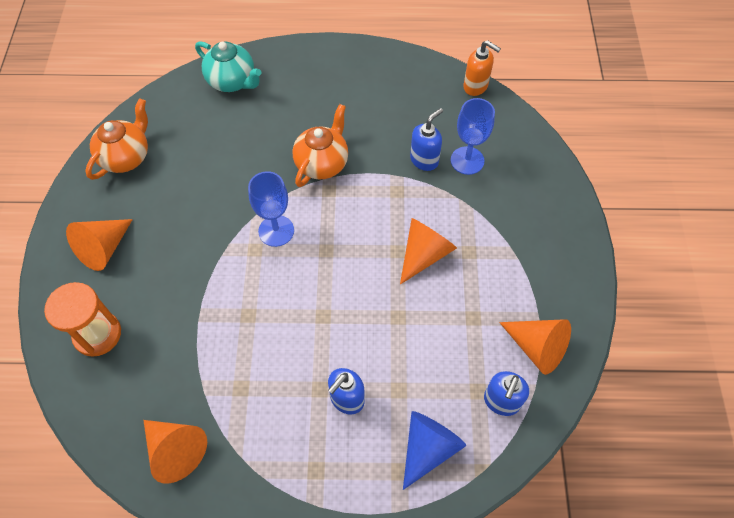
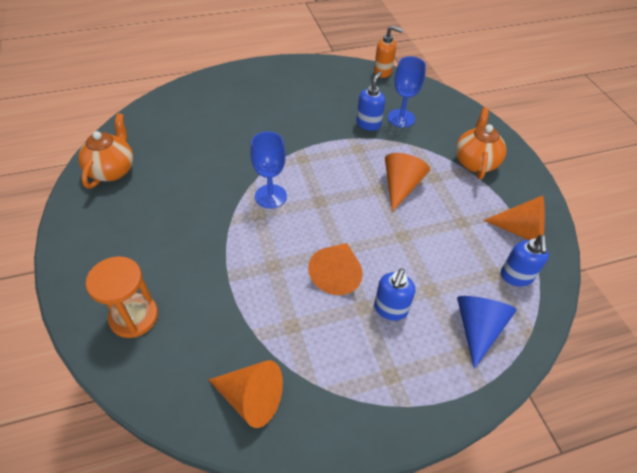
camera: 20 degrees left, 10 degrees down
(104, 249) = (115, 244): orange cone -> orange cone (336, 274)
(232, 81) = (188, 100): turquoise teapot -> none
(322, 163) = (288, 142): orange teapot -> orange teapot (475, 162)

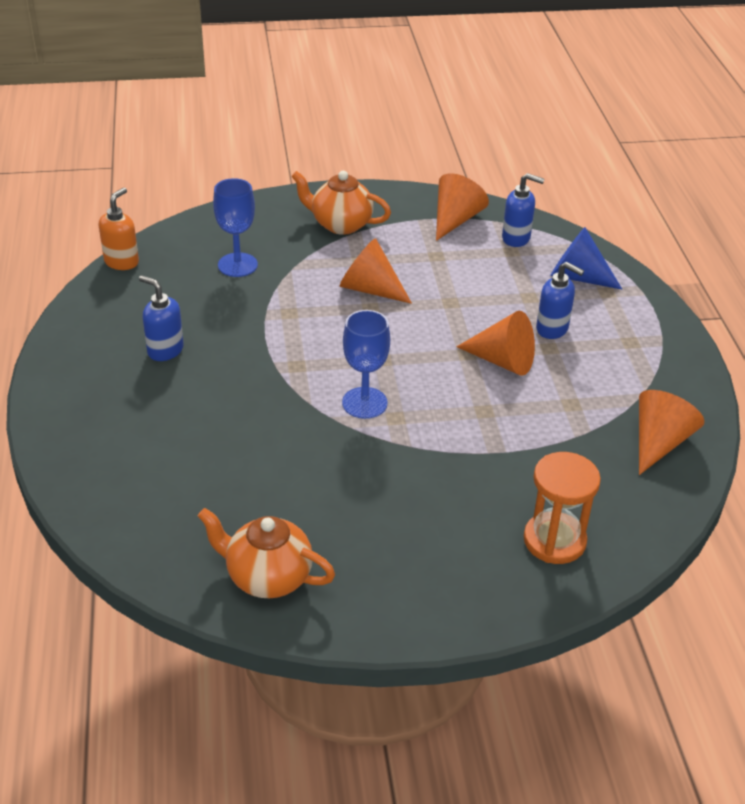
camera: 80 degrees left, 10 degrees down
(368, 124) = (240, 295): blue soap dispenser -> blue soap dispenser (165, 350)

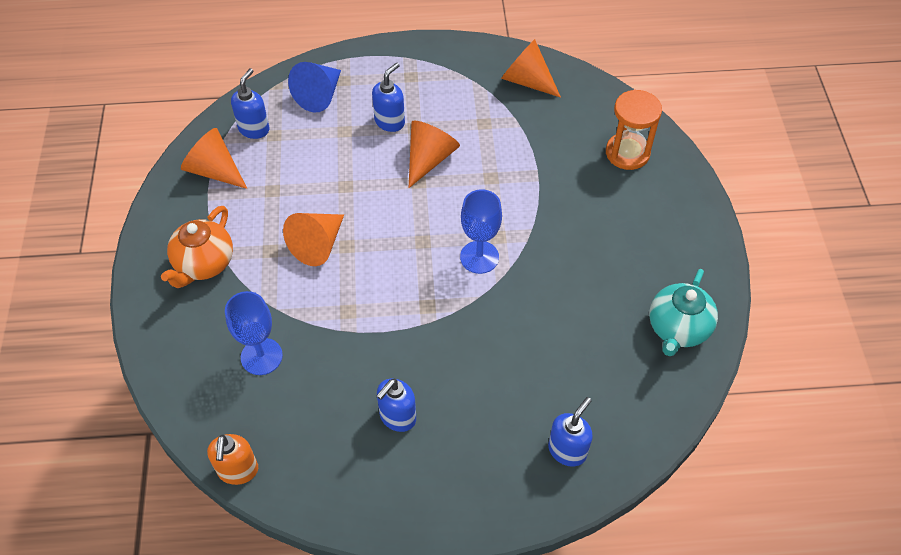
camera: 85 degrees left, 15 degrees up
(112, 472) = (567, 450): none -> blue soap dispenser
(122, 262) = (238, 471): orange soap dispenser -> orange soap dispenser turned 120 degrees counterclockwise
(268, 577) = (677, 329): orange teapot -> turquoise teapot

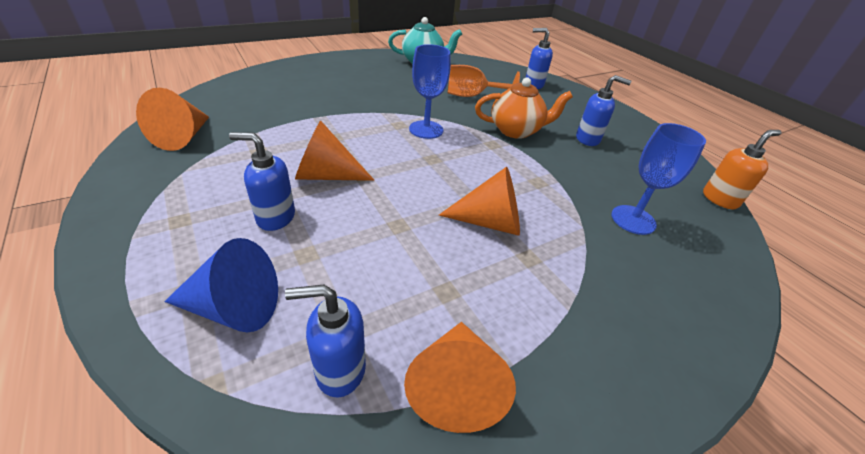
camera: 120 degrees left, 15 degrees down
(204, 264) = (601, 314): orange teapot -> orange teapot (516, 131)
(548, 342) = (472, 96): none -> orange goblet
(627, 153) = (276, 84): orange hourglass -> none

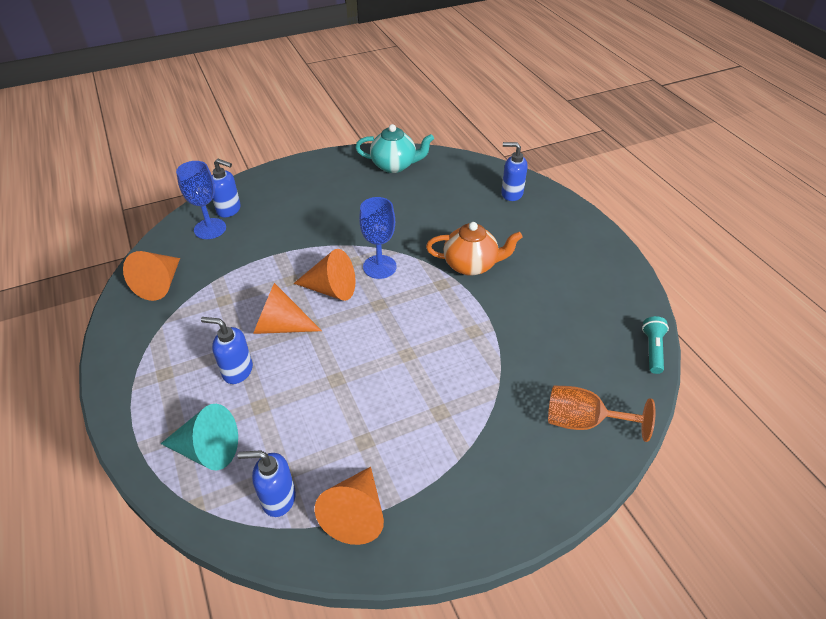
camera: 10 degrees right, 5 degrees up
(234, 308) = (208, 450): blue cone -> turquoise cone
(472, 96) = (437, 216): orange goblet -> orange goblet (583, 421)
(490, 222) = (415, 376): orange cone -> orange cone (331, 289)
(588, 139) = (544, 274): blue soap dispenser -> blue soap dispenser (229, 210)
(633, 220) = (551, 374): blue goblet -> blue goblet (210, 229)
(720, 199) = (652, 350): orange soap dispenser -> turquoise flashlight

